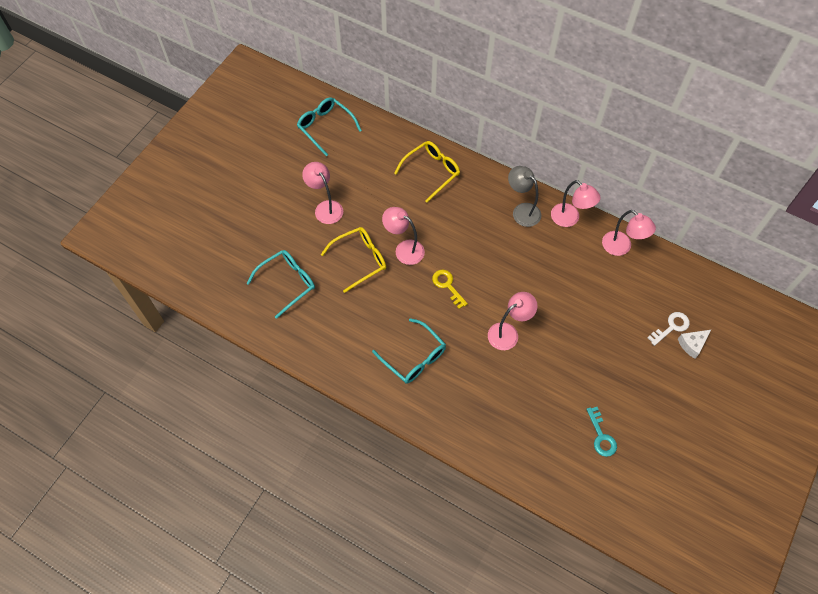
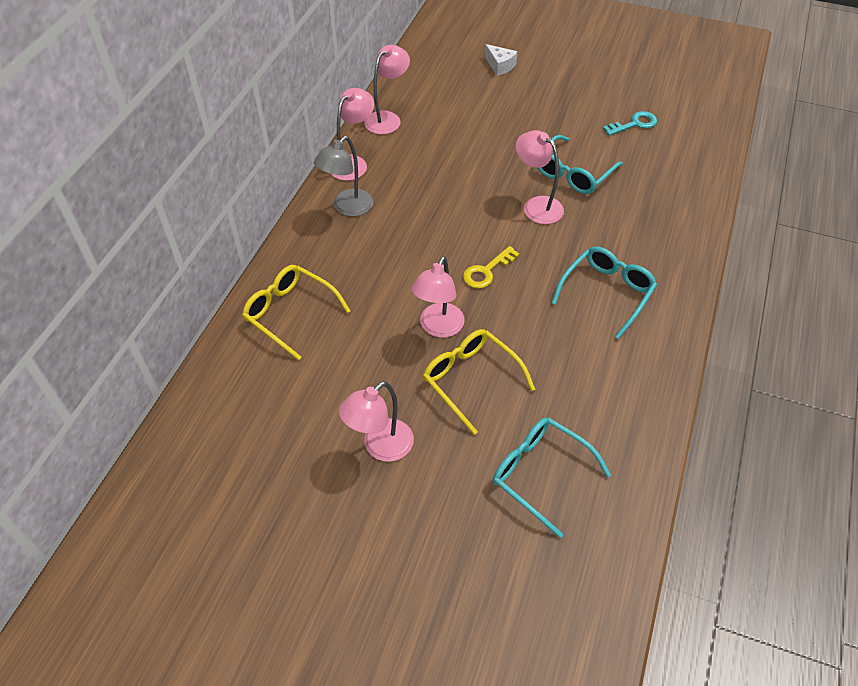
camera: 100 degrees left, 10 degrees down
(325, 127) = (200, 483): turquoise glasses -> turquoise glasses (573, 174)
(671, 327) = (483, 80): white key -> none

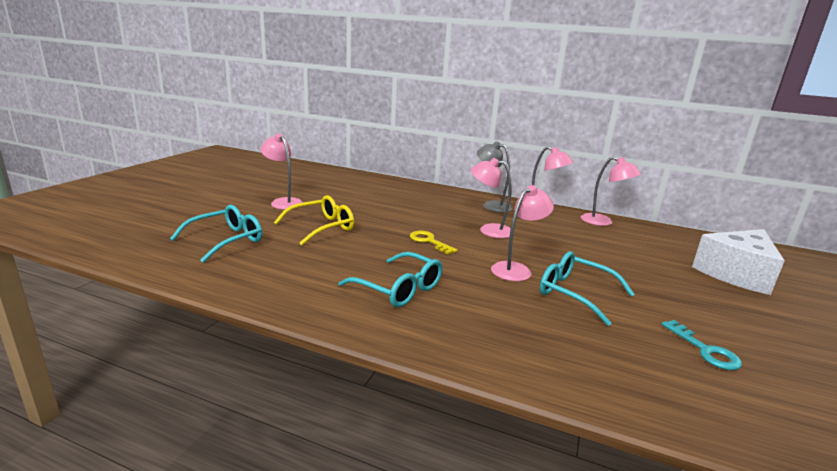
camera: 90 degrees right, 30 degrees down
(290, 313) = (395, 189): yellow glasses -> none
(438, 328) = (373, 222): pink lamp -> pink lamp (489, 230)
(500, 66) = (736, 274): white cheese -> white cheese, size x2.20

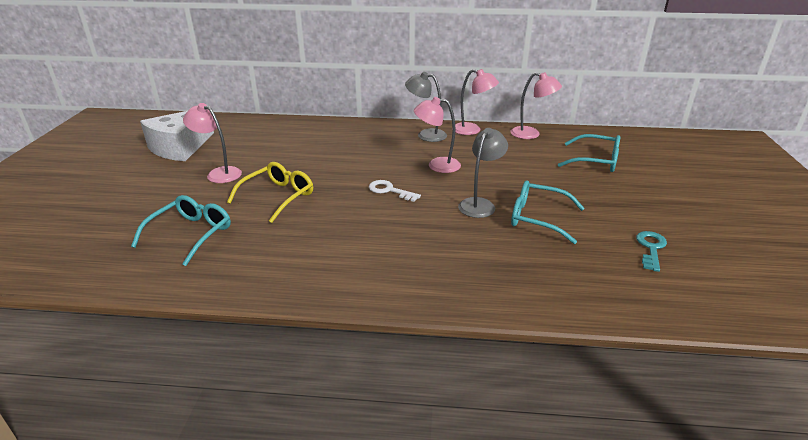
camera: 15 degrees left, 10 degrees up
(399, 289) = (390, 250): turquoise glasses -> turquoise glasses (596, 161)
(429, 241) = (389, 190): yellow key -> white key
(516, 269) = (480, 204): pink lamp -> grey lamp
(705, 350) = (651, 248): turquoise key -> turquoise key turned 120 degrees counterclockwise
(736, 274) = (652, 168): white cheese -> white cheese (180, 147)

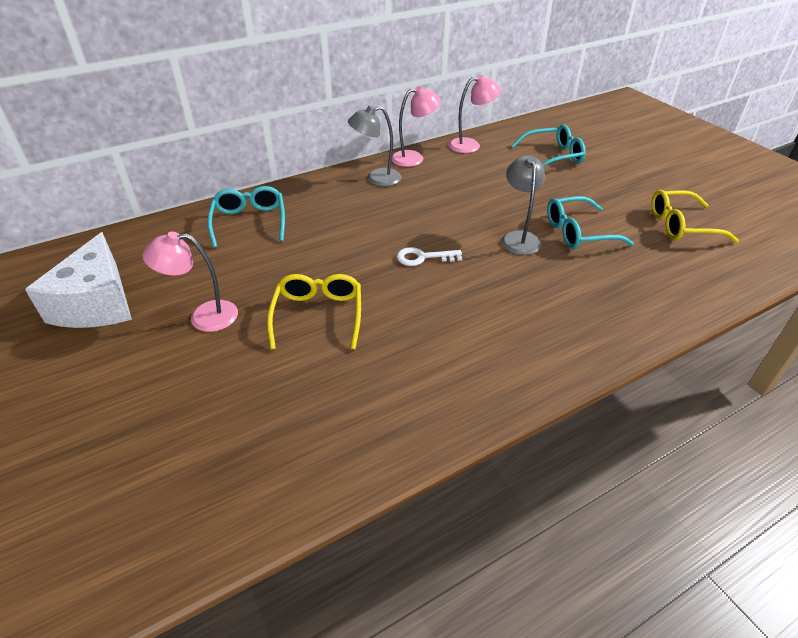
camera: 35 degrees left, 10 degrees up
(191, 234) = (280, 408): turquoise glasses -> turquoise glasses (249, 222)
(437, 165) = (431, 210): pink lamp -> none
(651, 248) = (681, 225): turquoise key -> yellow glasses

